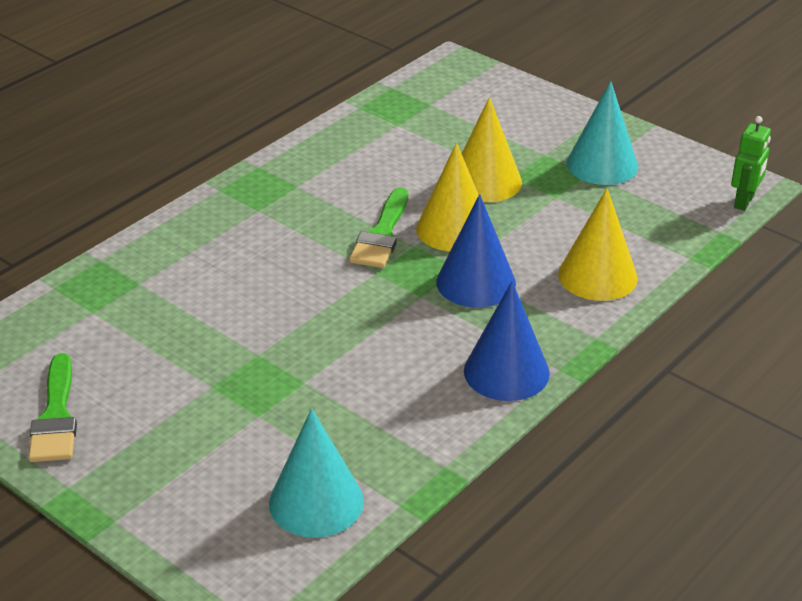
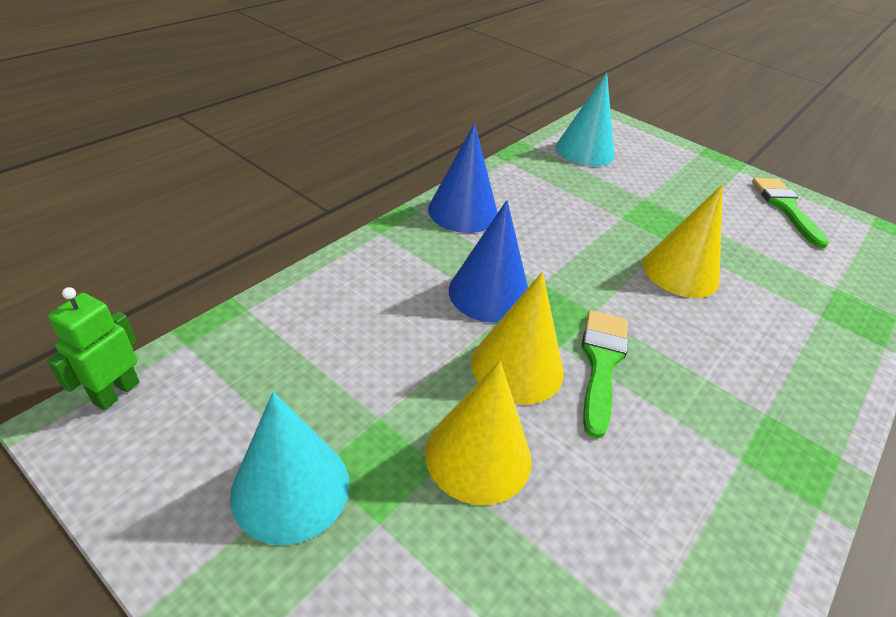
camera: 175 degrees right, 5 degrees up
(597, 276) = (360, 292): yellow cone -> yellow cone (680, 272)

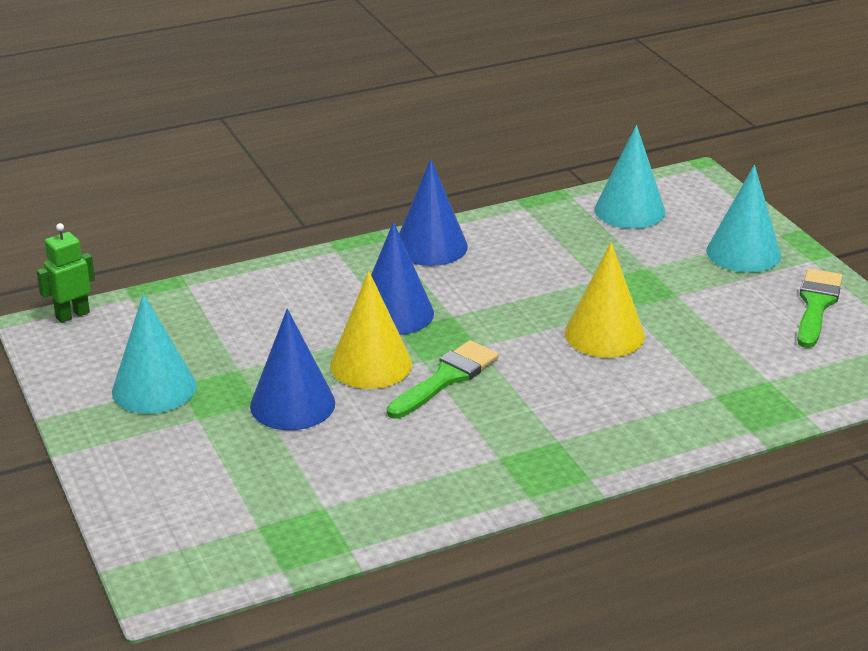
camera: 30 degrees right, 10 degrees down
(478, 455) = (292, 404): yellow cone -> blue cone
(694, 173) = (743, 253): none -> turquoise cone

